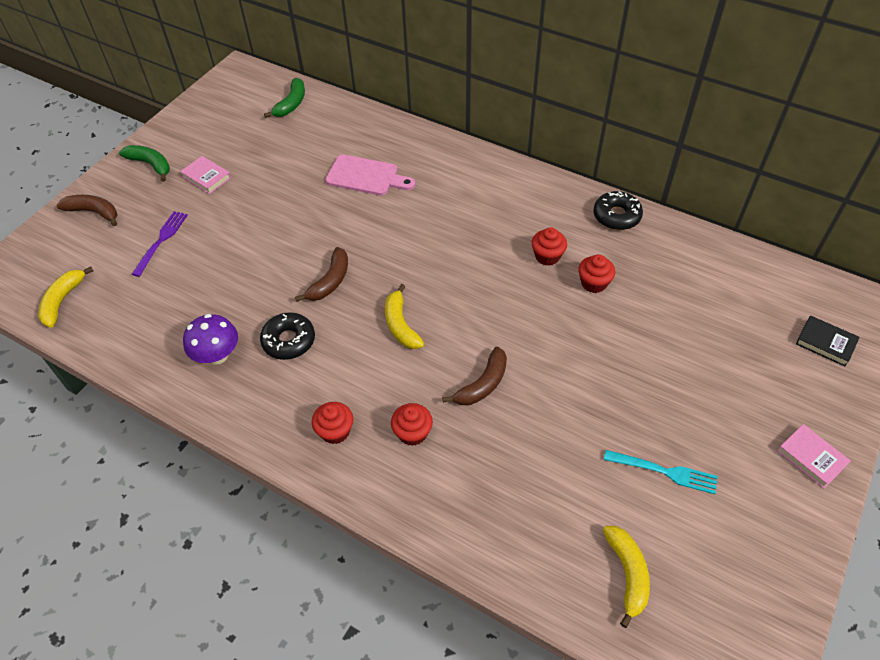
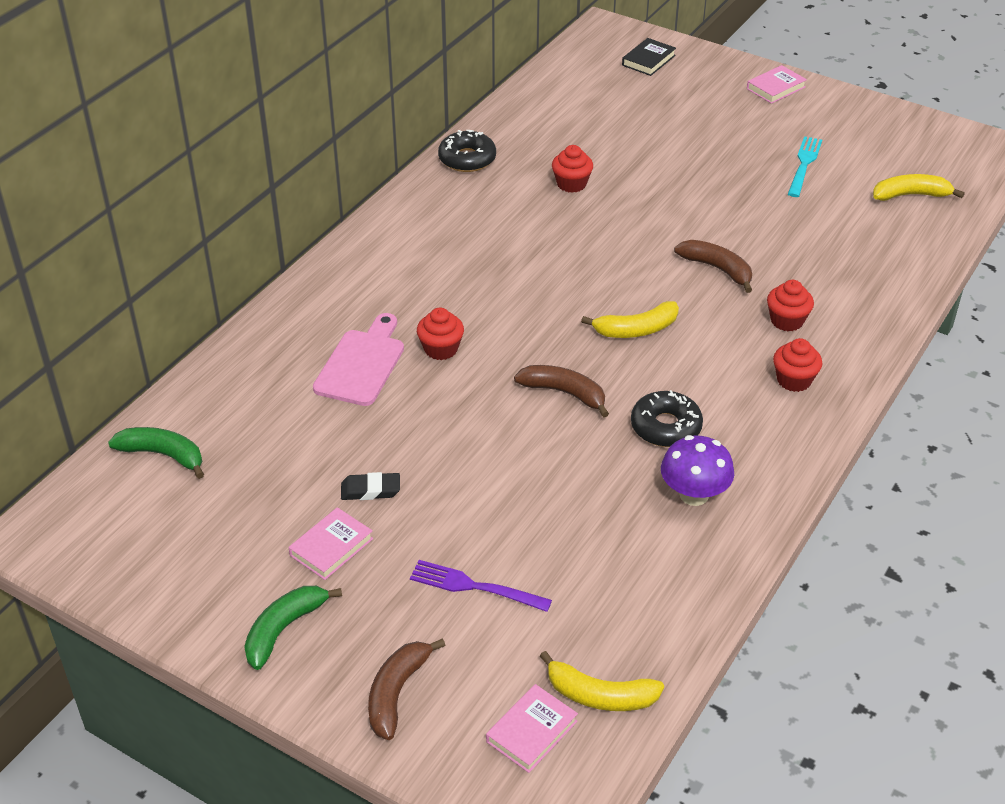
camera: 90 degrees left, 10 degrees down
(48, 270) = (531, 731): none -> pink book
(250, 190) = (370, 490): none -> black eraser
(547, 256) = (528, 213): red cupcake -> red cupcake (441, 349)

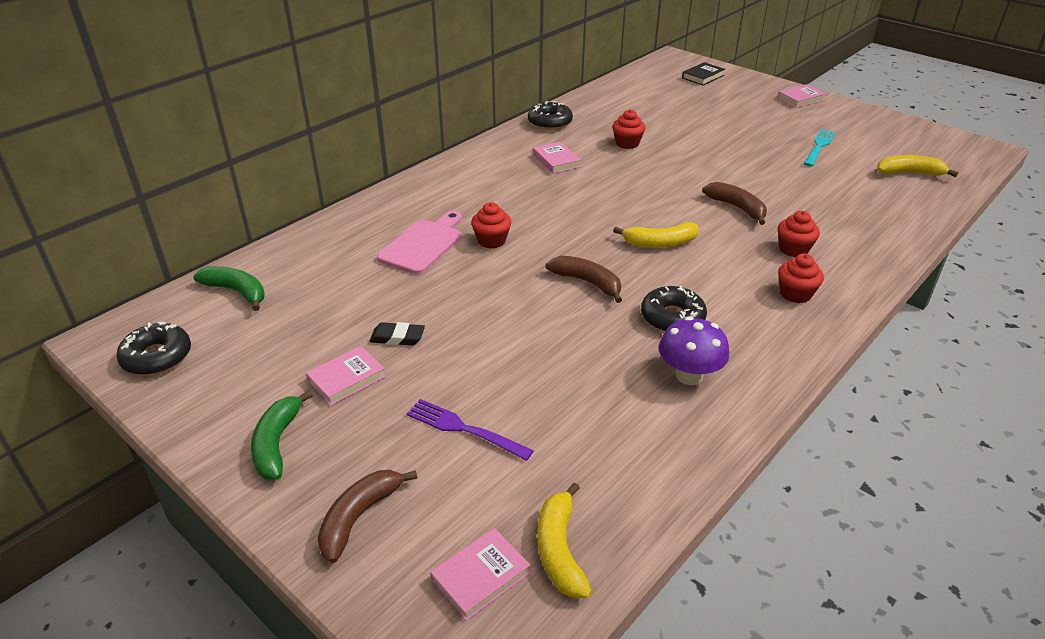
camera: 10 degrees right, 5 degrees down
(107, 549) = (157, 357): none -> black donut
(284, 629) = (277, 443): green banana -> green banana turned 45 degrees counterclockwise
(489, 221) = (556, 161): none -> pink book
(600, 695) = (559, 550): yellow banana -> yellow banana turned 60 degrees clockwise

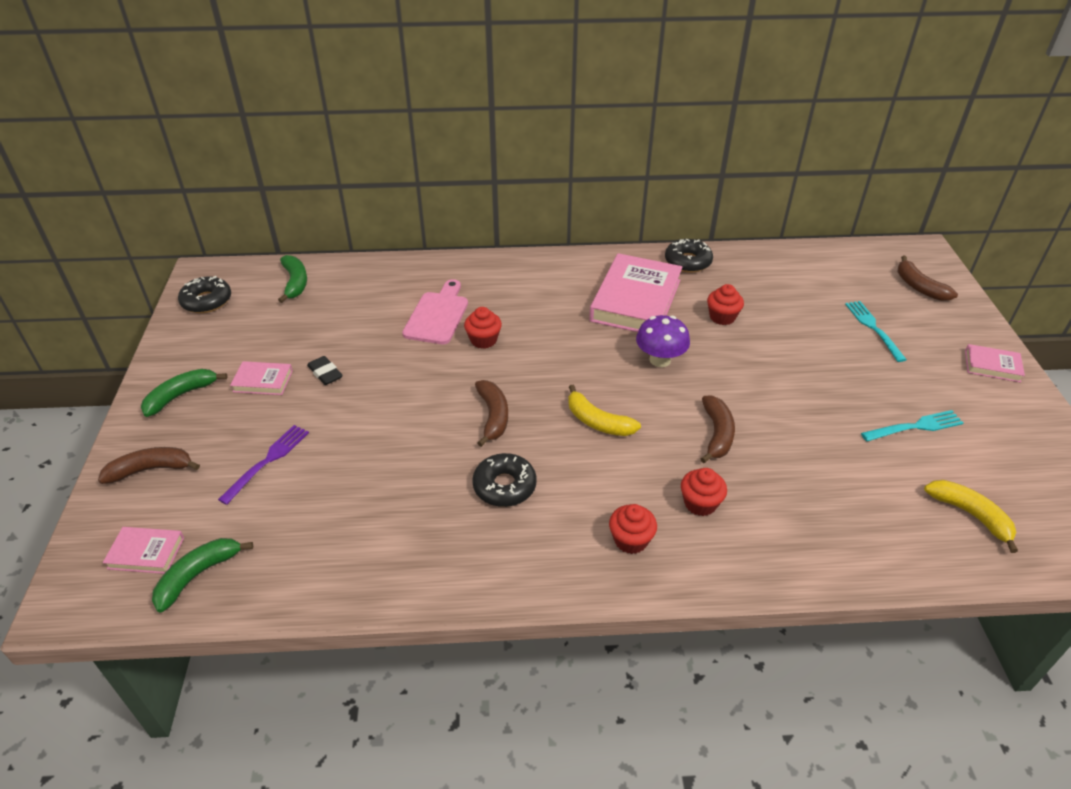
camera: 45 degrees right, 5 degrees up
(423, 244) = (438, 315): pink cutting board -> pink cutting board turned 60 degrees counterclockwise
(464, 429) = (267, 461): purple fork -> purple fork turned 45 degrees clockwise
(556, 161) = (635, 300): pink book -> pink book, size x2.14
(559, 550) = (198, 575): yellow banana -> green banana
(689, 375) = (442, 536): purple mushroom -> purple mushroom (660, 360)
(703, 77) = (919, 287): black book -> brown banana
(717, 108) = (873, 328): none -> turquoise fork

